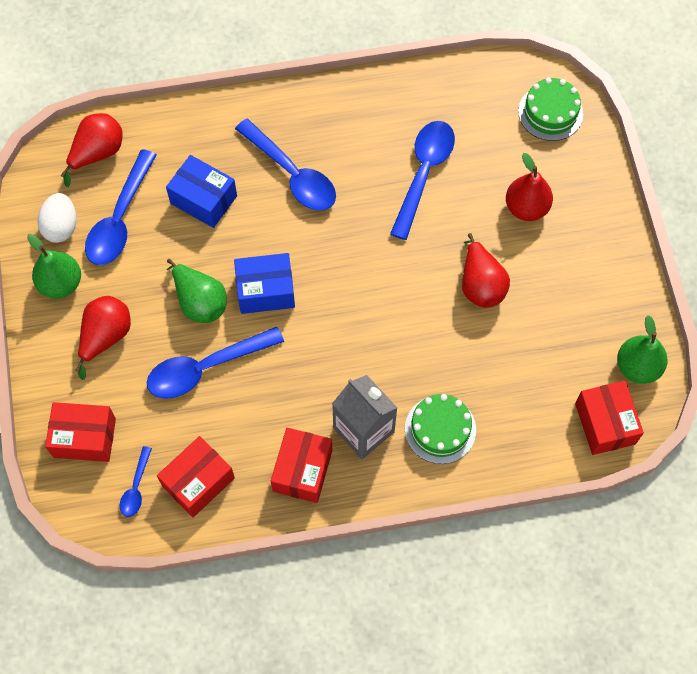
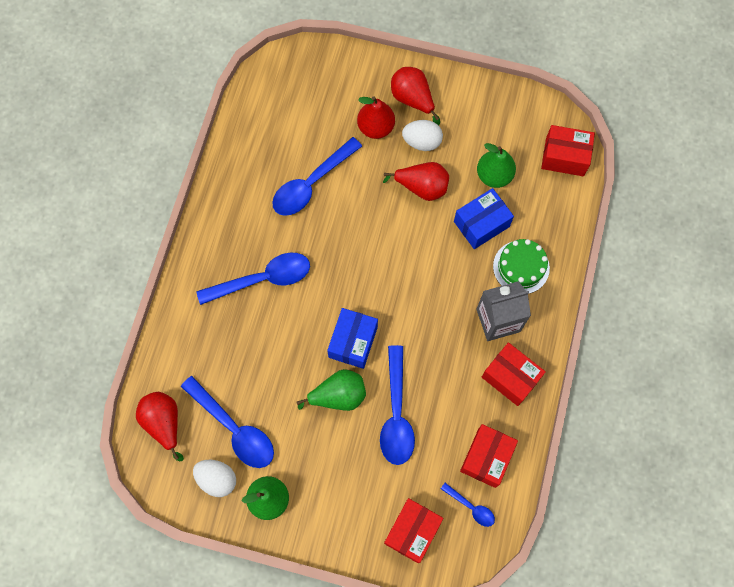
camera: 65 degrees left, 5 degrees up
(105, 336) = (333, 481): red pear -> red pear (412, 99)
(198, 482) = (486, 458): red box -> red box turned 45 degrees clockwise
(203, 199) = (250, 355): blue box -> blue box (481, 224)
(423, 173) = (311, 184): blue spoon -> blue spoon turned 90 degrees counterclockwise
(536, 262) = (422, 142): none -> white egg
(550, 112) = (306, 74): green cake -> none
(637, 367) = (532, 116): green pear -> green pear (494, 175)

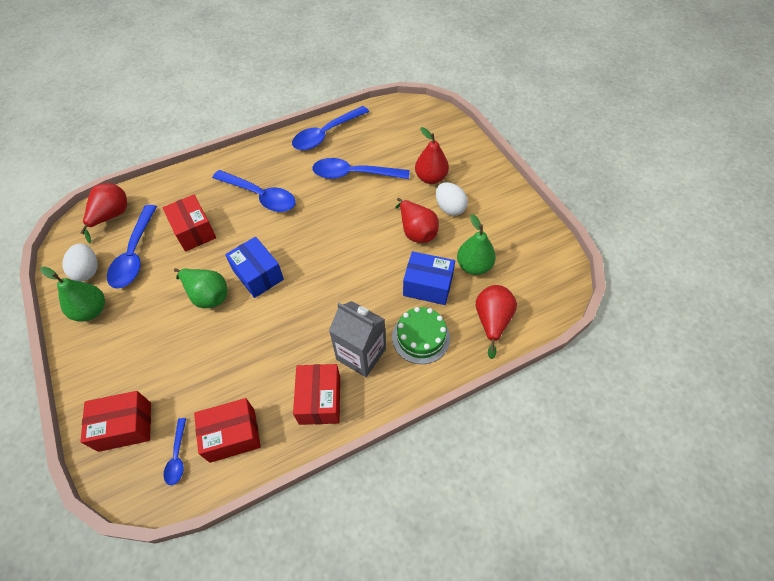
camera: 50 degrees right, 15 degrees down
(353, 342) = (258, 275): blue box -> blue box turned 75 degrees clockwise
(396, 414) = (221, 342): blue spoon -> blue spoon (326, 134)
(412, 99) = (474, 182): red pear -> red pear (492, 321)
(564, 157) = (541, 299): red box -> red box (194, 231)

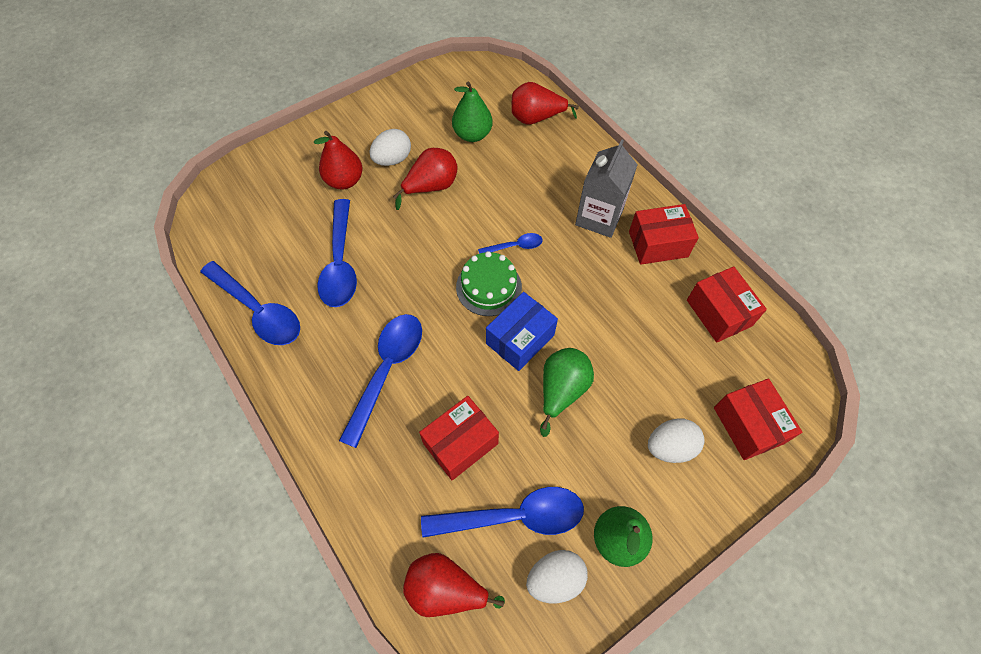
camera: 100 degrees left, 5 degrees up
(135, 360) = (670, 447): none -> white egg
(177, 456) = (758, 358): blue spoon -> blue spoon (515, 246)
(421, 337) = (567, 171): green cake -> green cake (489, 287)
(428, 286) = (504, 170): blue box -> none

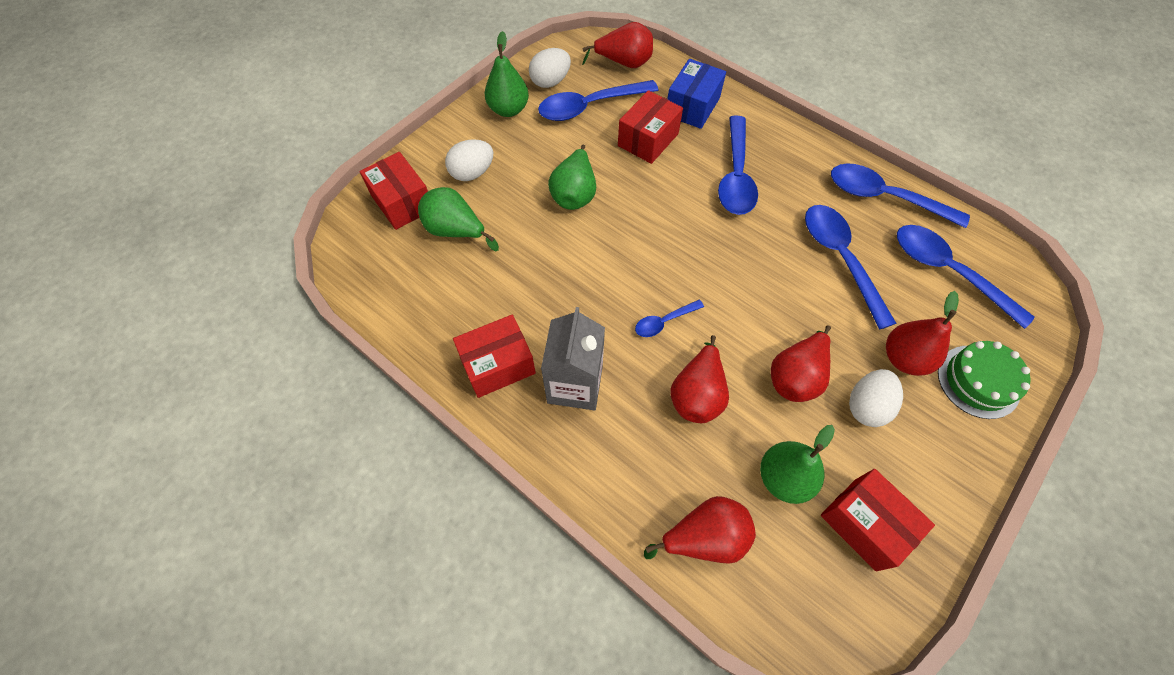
camera: 165 degrees right, 0 degrees up
(260, 232) = (947, 271): none -> blue spoon
(489, 287) = (675, 270): green cake -> green cake (978, 381)
(509, 191) = (697, 394): none -> red pear
(520, 339) = (625, 227): blue box -> blue box (692, 107)
(690, 376) = (456, 231): none -> green pear
(719, 313) = (426, 298): red box -> red box (865, 524)

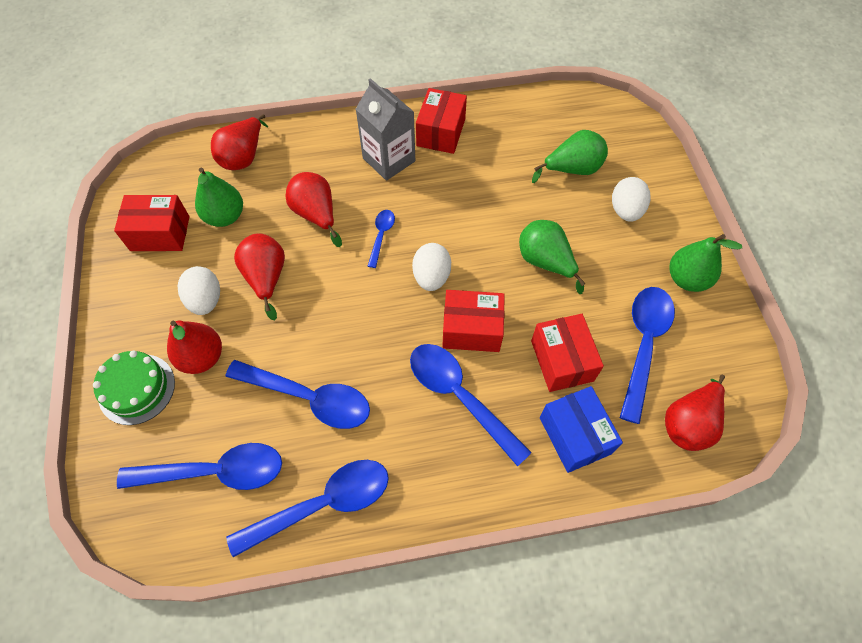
camera: 130 degrees right, 0 degrees up
(402, 202) = (628, 154): red box -> red box (472, 329)
(550, 81) = (704, 336): white egg -> white egg (431, 277)

